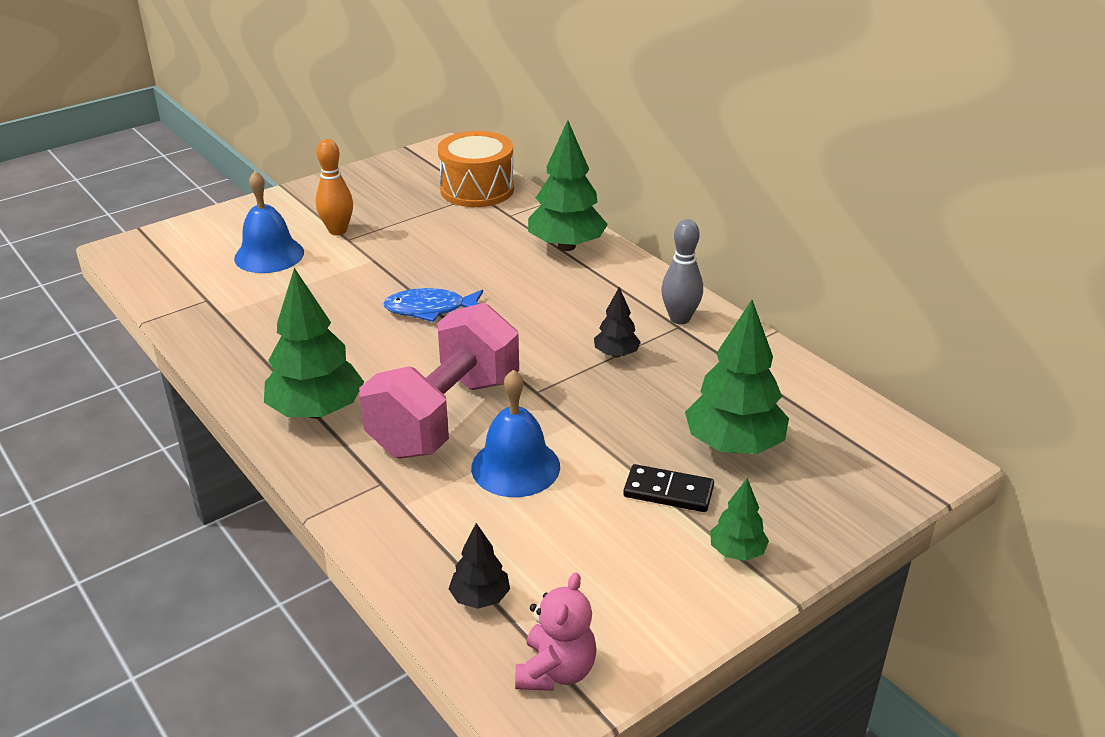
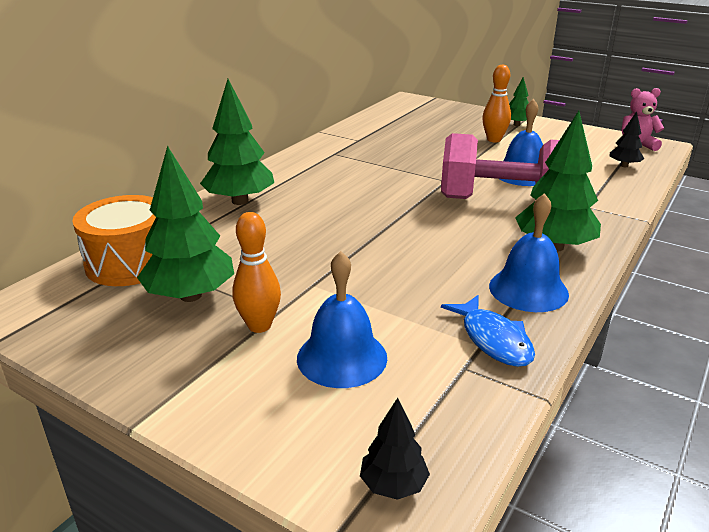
camera: 110 degrees left, 5 degrees down
(263, 364) = (528, 289): none -> blue bell
(430, 309) = (379, 235): blue fish -> blue fish (493, 340)
(616, 354) = (382, 165): black tree -> black tree (393, 485)
(668, 491) = (494, 140): black domino -> orange bowling pin
(680, 318) = (324, 154): grey bowling pin -> none
(733, 445) = (440, 131): green tree -> green tree (191, 296)

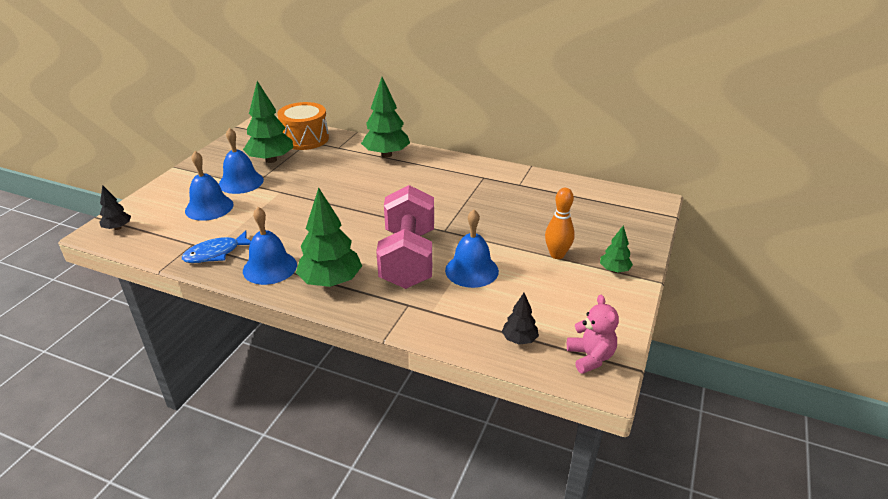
camera: 80 degrees right, 5 degrees up
(259, 325) = (241, 182): orange bowling pin -> blue bell

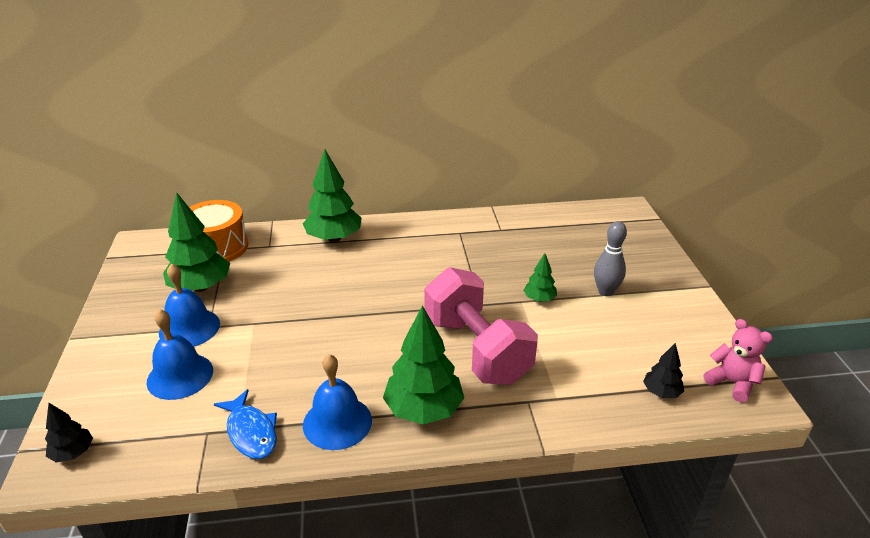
camera: 30 degrees left, 0 degrees up
(216, 253) = (251, 432): blue fish -> blue fish turned 60 degrees counterclockwise
(471, 270) = (549, 338): blue bell -> none
(557, 255) = (605, 291): orange bowling pin -> grey bowling pin
(614, 270) = (665, 288): green tree -> green tree (539, 299)

